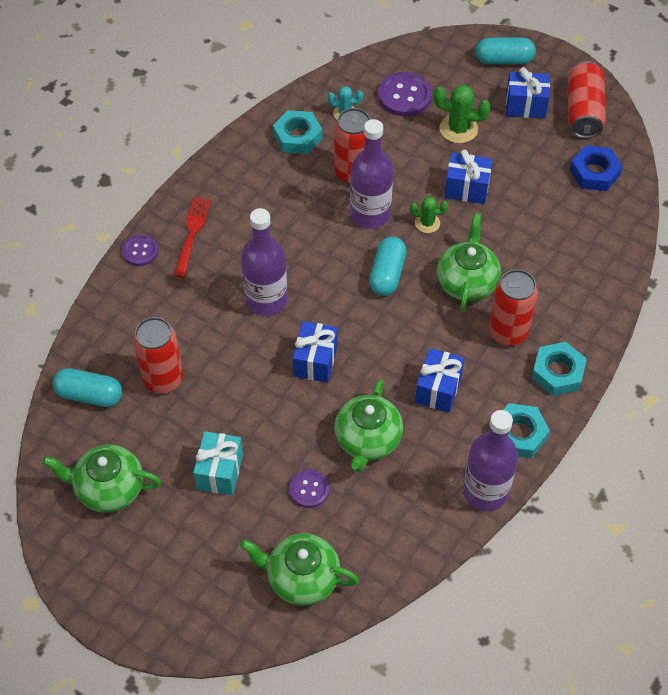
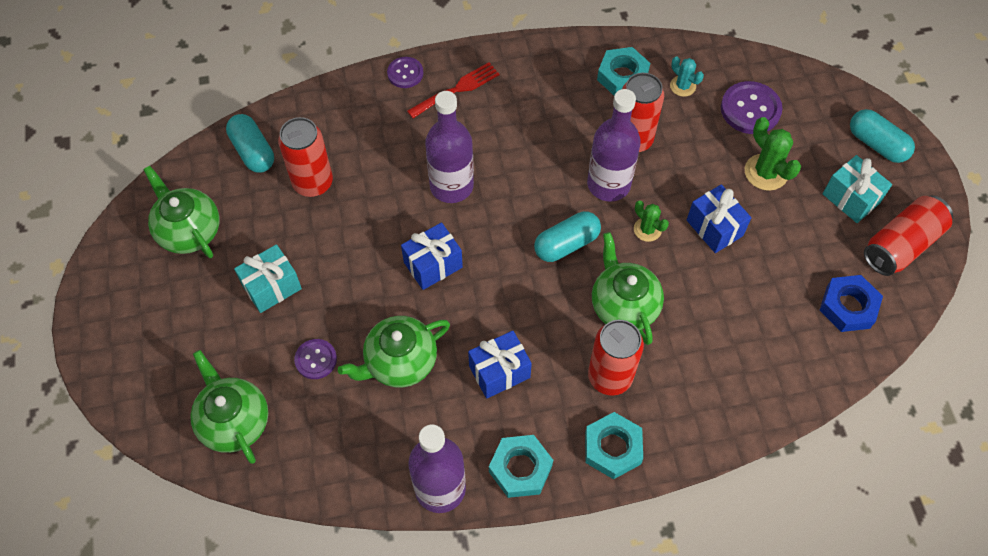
camera: 45 degrees right, 5 degrees up
(466, 282) = (623, 306): green teapot -> green teapot turned 75 degrees counterclockwise
(525, 105) = (851, 198): blue gift -> turquoise gift

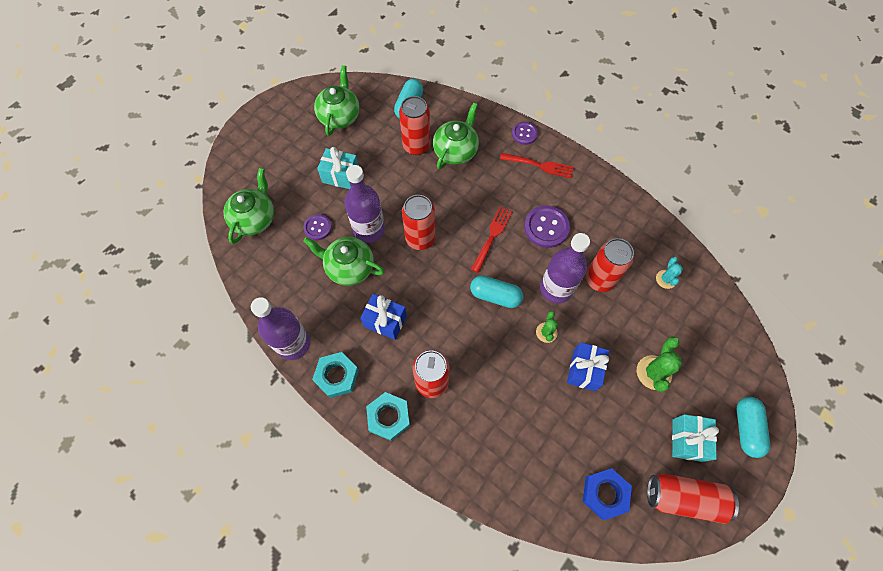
camera: 50 degrees right, 5 degrees up
(433, 265) = (420, 238): blue gift -> red can
(451, 186) = (476, 210): purple bottle -> purple bottle (369, 229)
(497, 196) = (492, 237): none -> red fork
(622, 76) = (637, 241): turquoise nut -> none
(623, 306) = (484, 356): green teapot -> green teapot (456, 151)
(750, 109) = (690, 330): purple button -> purple button (546, 227)

